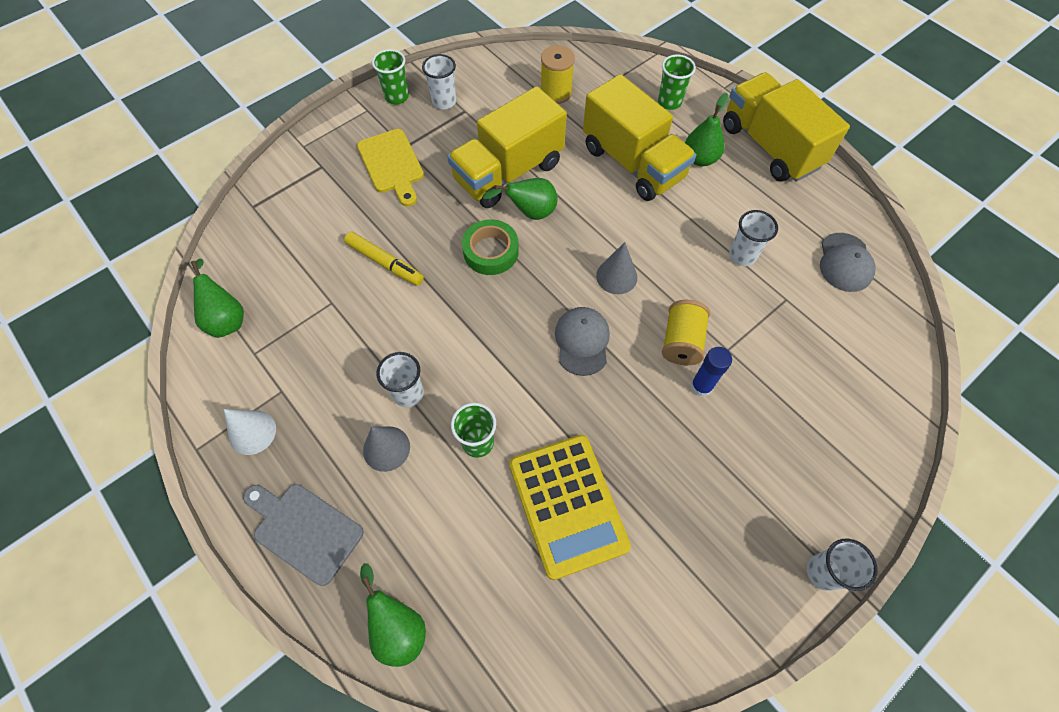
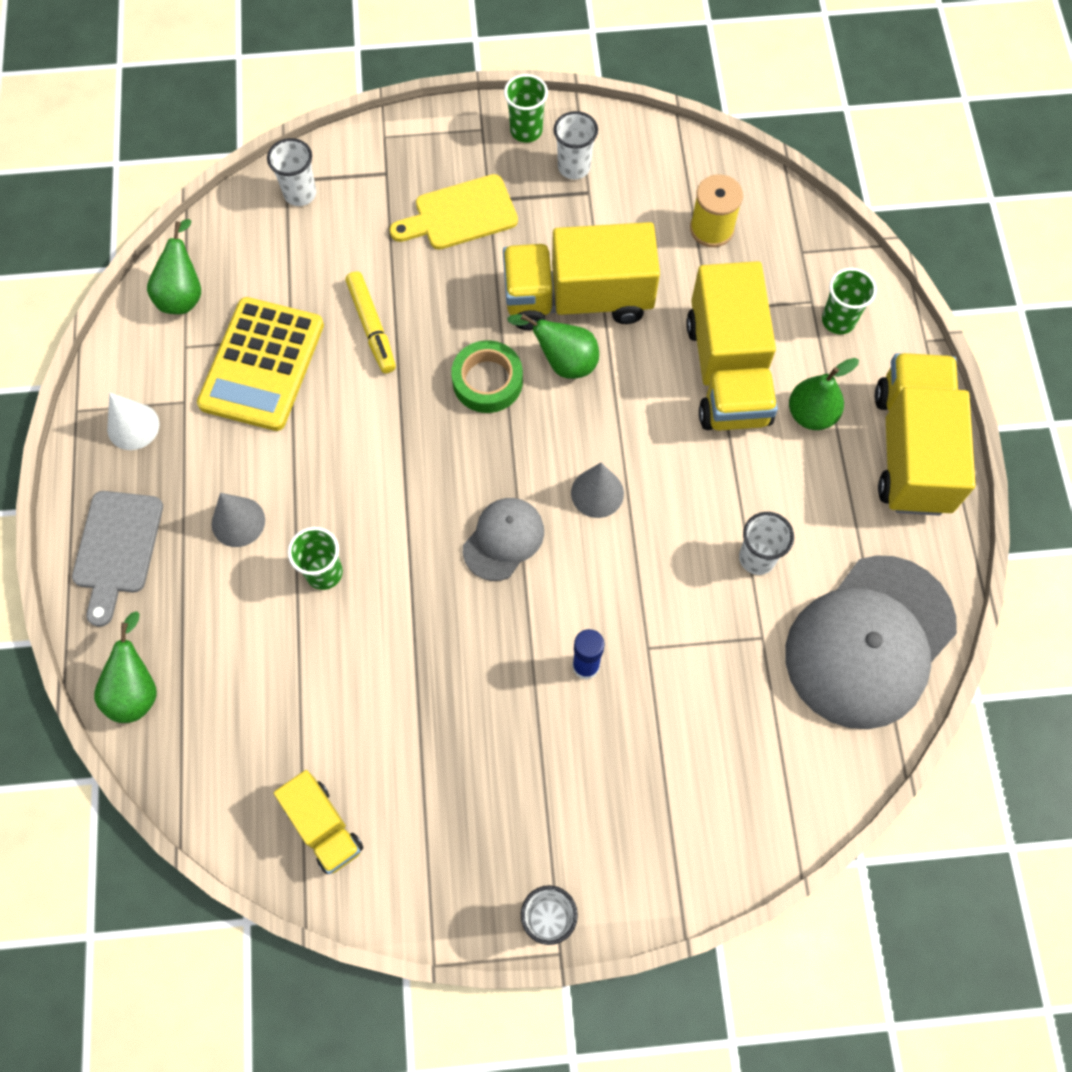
camera: 35 degrees right, 5 degrees up
(304, 530) = (117, 549): grey cutting board -> grey cutting board turned 150 degrees counterclockwise
(392, 164) = (460, 214): yellow cutting board -> yellow cutting board turned 60 degrees clockwise
(408, 393) = (296, 481): white cup -> white cup (300, 193)
(567, 505) = (361, 688): yellow calculator -> yellow calculator (262, 364)
(622, 625) = (324, 827): none -> yellow truck
(681, 342) = (606, 607): yellow spool -> none
(845, 262) = (869, 642): grey cap -> grey cap, size x2.01

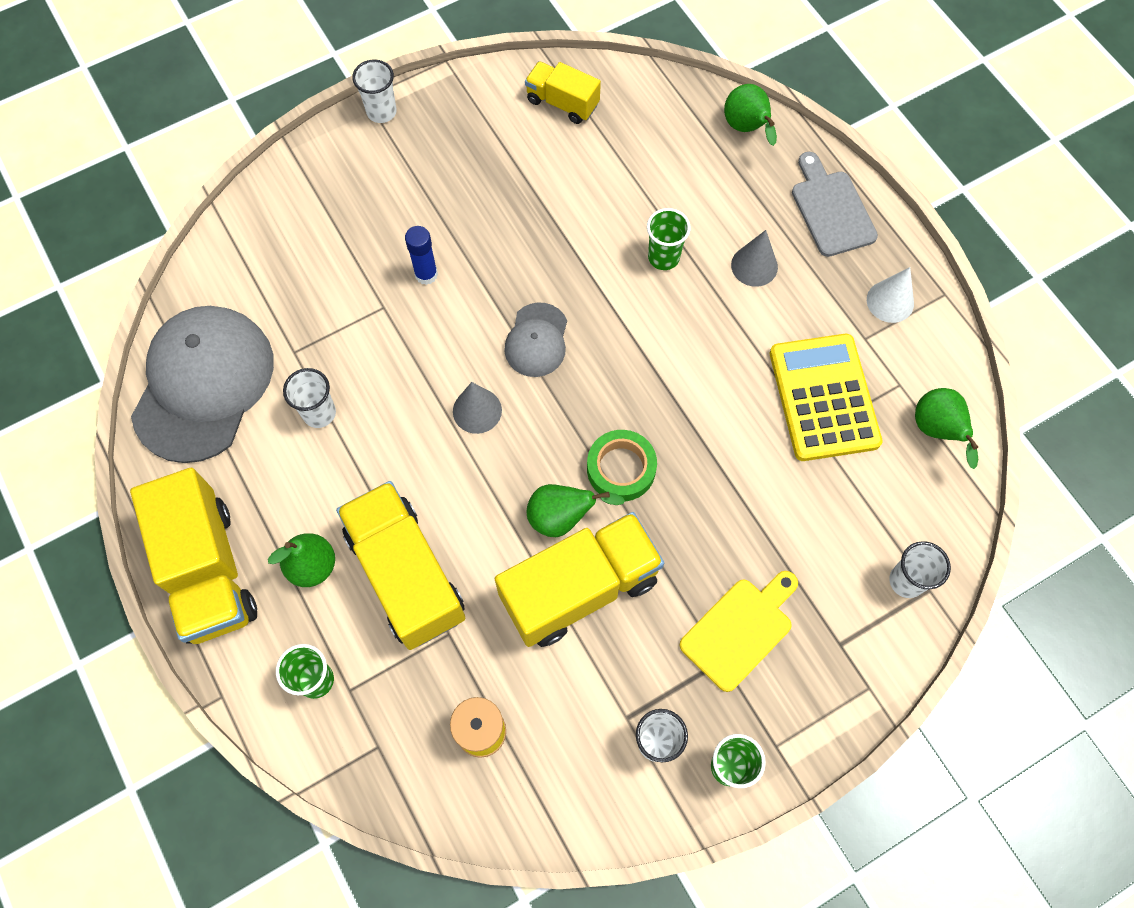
camera: 155 degrees right, 0 degrees up
(372, 327) = (752, 474): yellow marker -> none

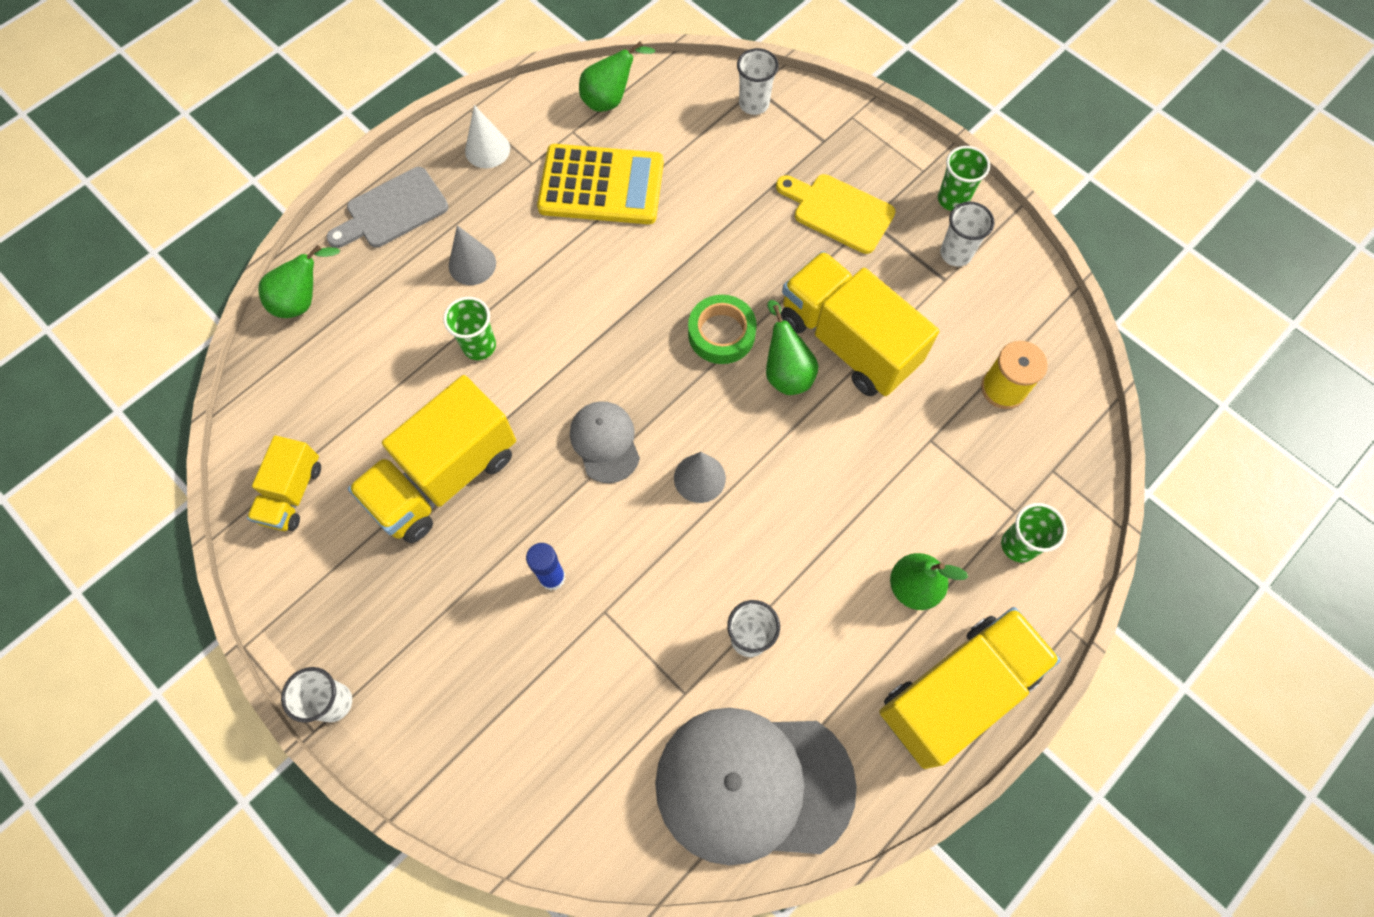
camera: 105 degrees left, 0 degrees up
(406, 575) = (890, 495): yellow truck -> yellow truck (444, 477)
(536, 340) = (605, 442): grey cap -> grey cap turned 105 degrees counterclockwise
(823, 397) = (601, 185): yellow calculator -> yellow calculator turned 150 degrees counterclockwise

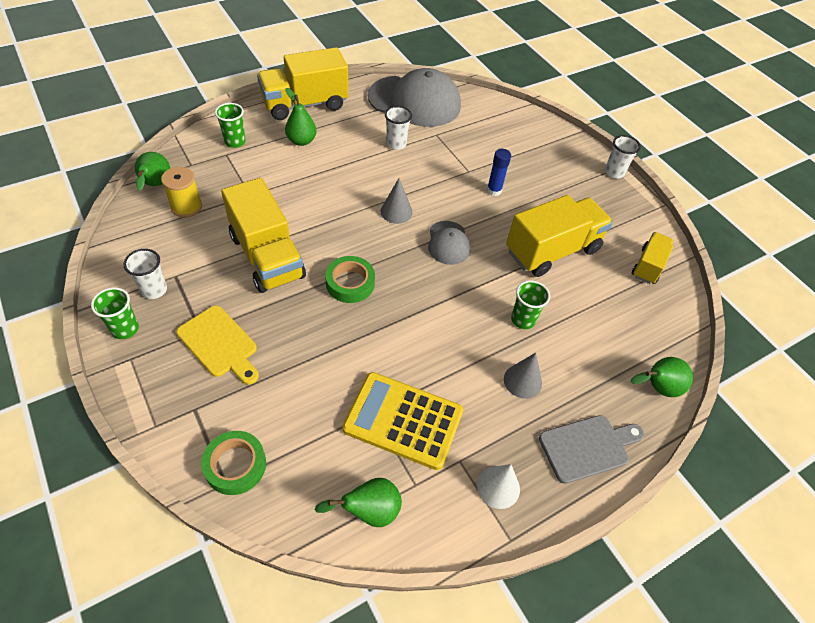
camera: 170 degrees left, 15 degrees down
(754, 104) = (235, 465): white cup -> green tape
(786, 371) = (317, 250): green pear -> green pear (155, 185)

